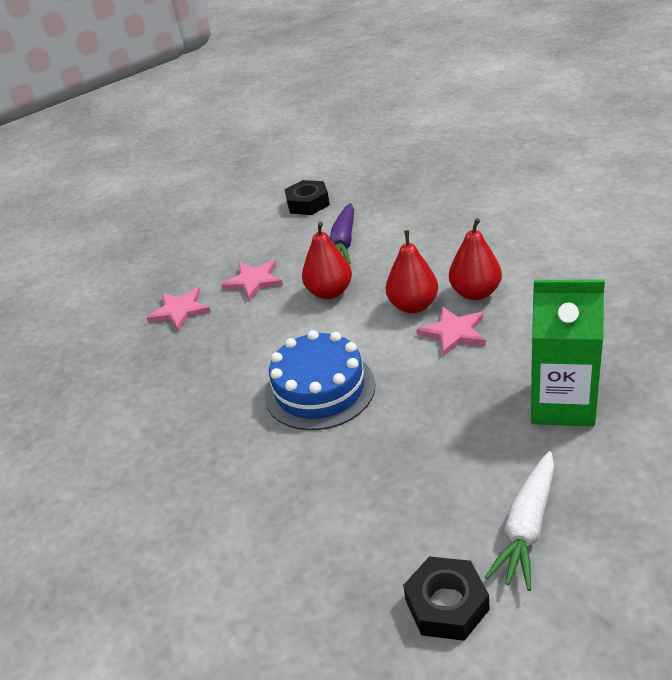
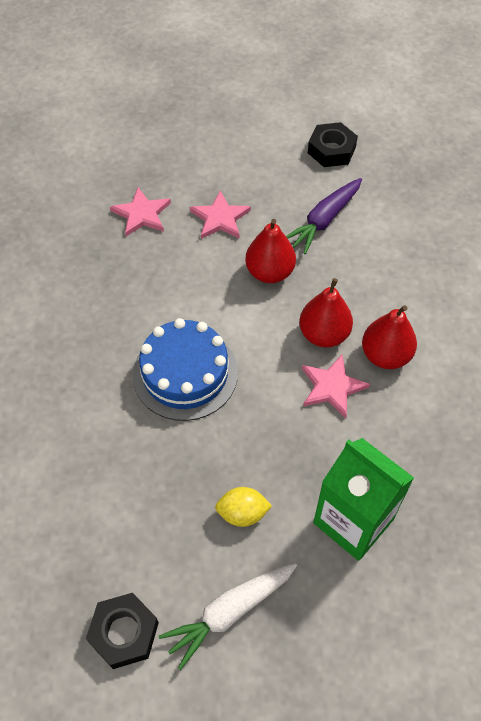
camera: 25 degrees right, 20 degrees up
(465, 452) = (242, 513): none -> yellow lemon

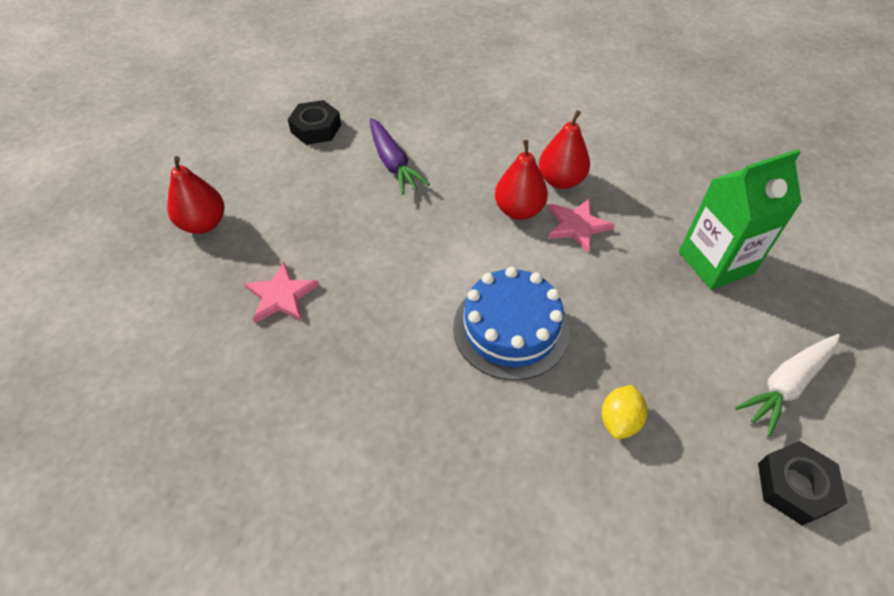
camera: 65 degrees left, 5 degrees down
(220, 218) = (336, 233): pink star -> none
(230, 612) = (787, 385): white carrot -> white carrot turned 60 degrees clockwise
(242, 513) = (686, 338): yellow lemon -> yellow lemon (619, 421)
(269, 272) = (427, 221): red pear -> red pear (203, 224)

